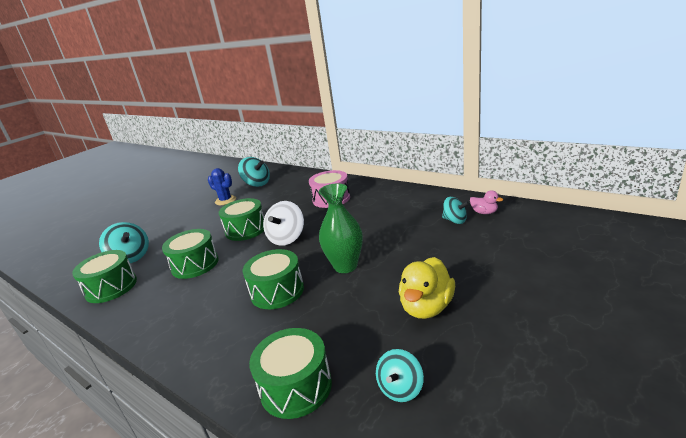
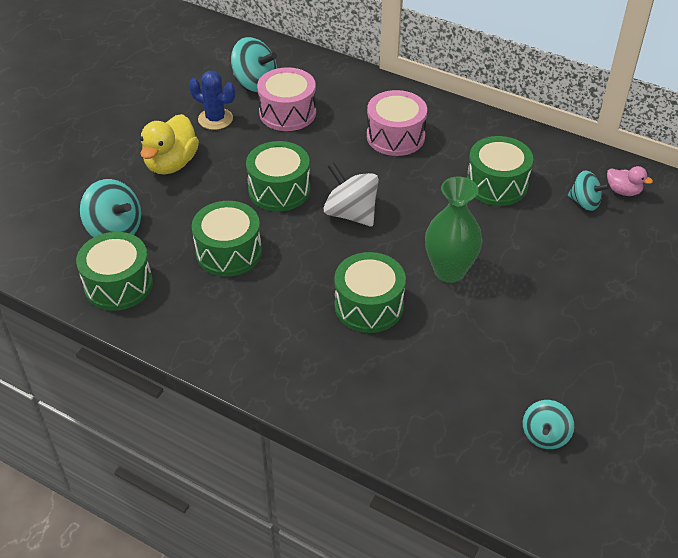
camera: 10 degrees left, 20 degrees up
(269, 194) = (287, 113): none -> pink drum
(287, 238) = (351, 214): white spinning top -> white spinning top turned 120 degrees clockwise
(296, 386) = (433, 431): green drum -> green drum (496, 184)
(426, 307) = (561, 340): yellow duck -> yellow duck (171, 164)

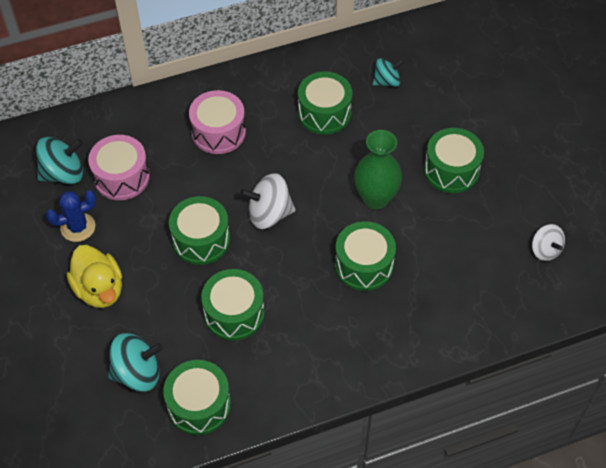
camera: 50 degrees left, 10 degrees up
(545, 435) = (545, 250): turquoise spinning top -> white spinning top
(547, 305) = (451, 170): none -> green drum
(623, 191) = (396, 54): pink duck -> none

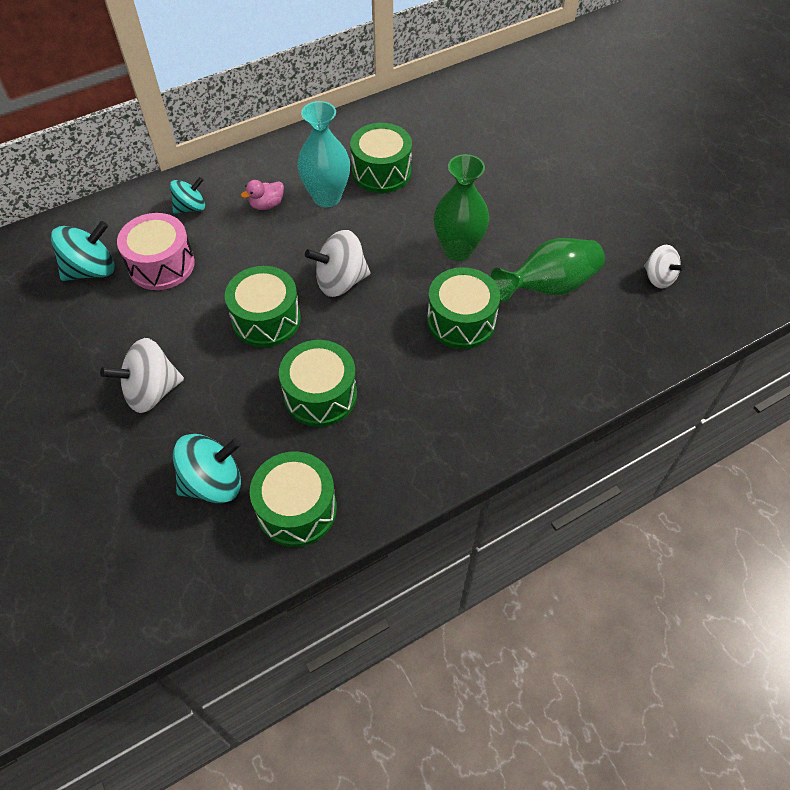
camera: 10 degrees left, 0 degrees up
(78, 227) = (116, 325): blue cactus -> none
(99, 289) = (152, 391): yellow duck -> white spinning top
(218, 132) = (267, 205): pink drum -> pink duck
(271, 132) = (327, 197): none -> turquoise vase
(386, 81) = (442, 134): turquoise spinning top -> turquoise spinning top (191, 208)
(446, 244) = (548, 286): none -> green vase
(451, 170) = (534, 211): green drum -> none

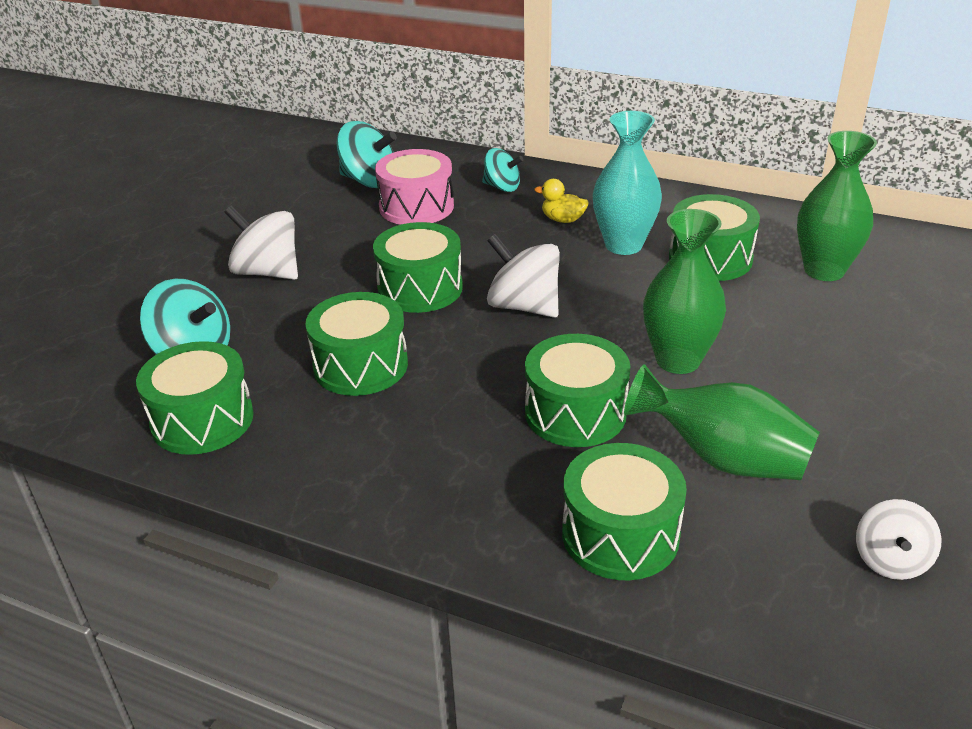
camera: 55 degrees right, 20 degrees down
(267, 205) = (563, 220): pink duck -> yellow duck
(441, 139) = (824, 270): none -> green vase
(567, 362) = (620, 534): none -> green drum

